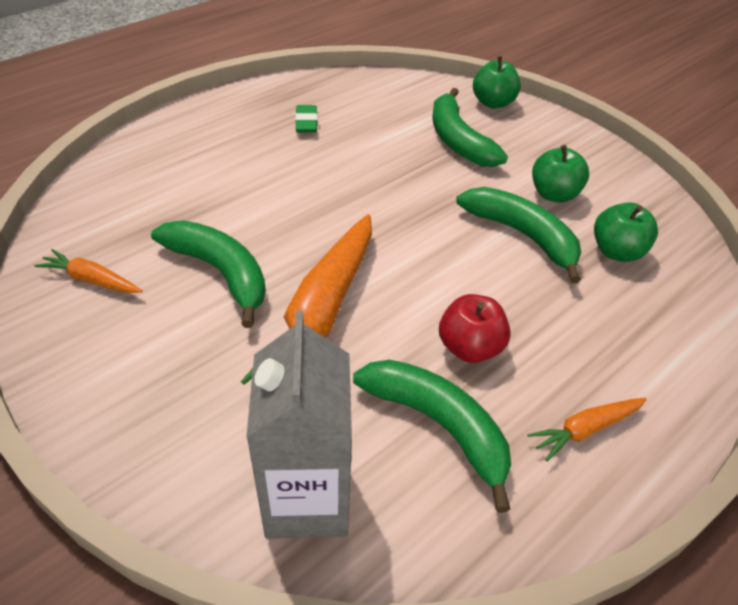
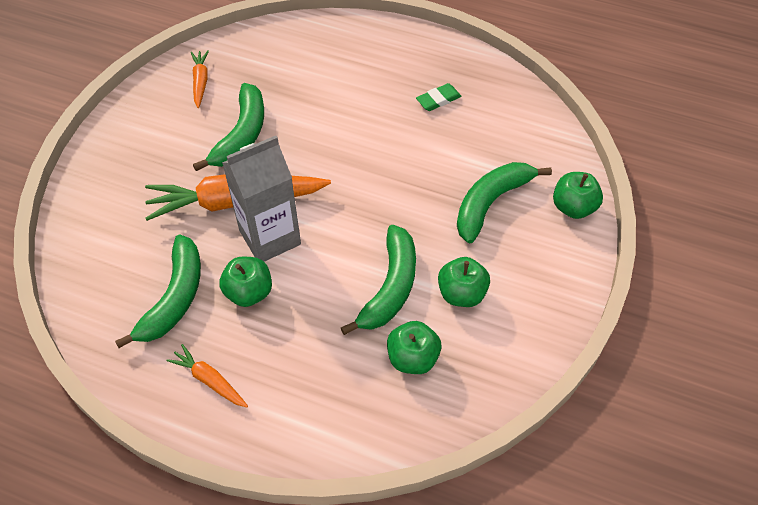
camera: 65 degrees right, 10 degrees up
(307, 499) = (95, 255): grey carton -> grey carton (270, 237)
(470, 347) = (249, 292): red apple -> green apple

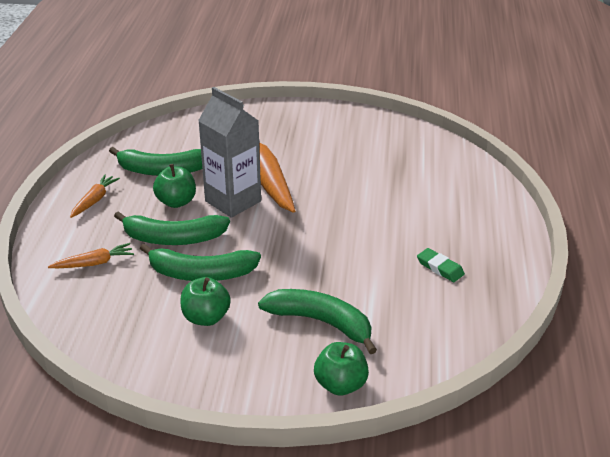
camera: 75 degrees right, 20 degrees down
(200, 82) = (381, 135): orange carrot -> orange carrot (94, 263)
(242, 135) = (334, 166): green banana -> green banana (173, 238)
(412, 358) = (131, 298): green apple -> none

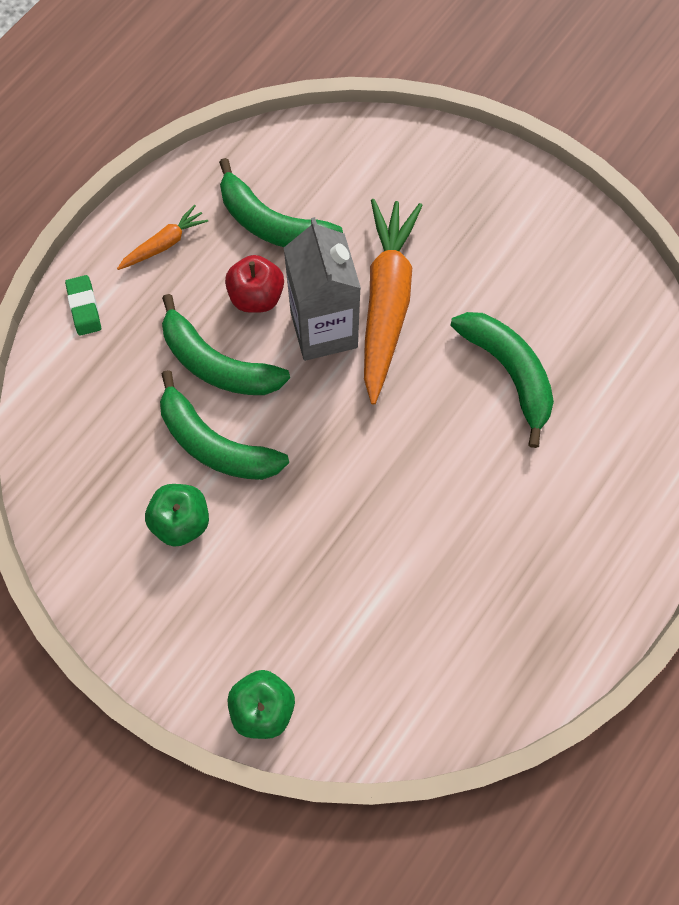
camera: 30 degrees right, 35 degrees up
(94, 263) = (109, 361): orange carrot -> none
(176, 202) = (256, 296): green apple -> red apple
(321, 322) = (300, 599): green banana -> green banana (508, 372)
(440, 268) = (497, 587): green eraser -> green eraser (84, 307)

